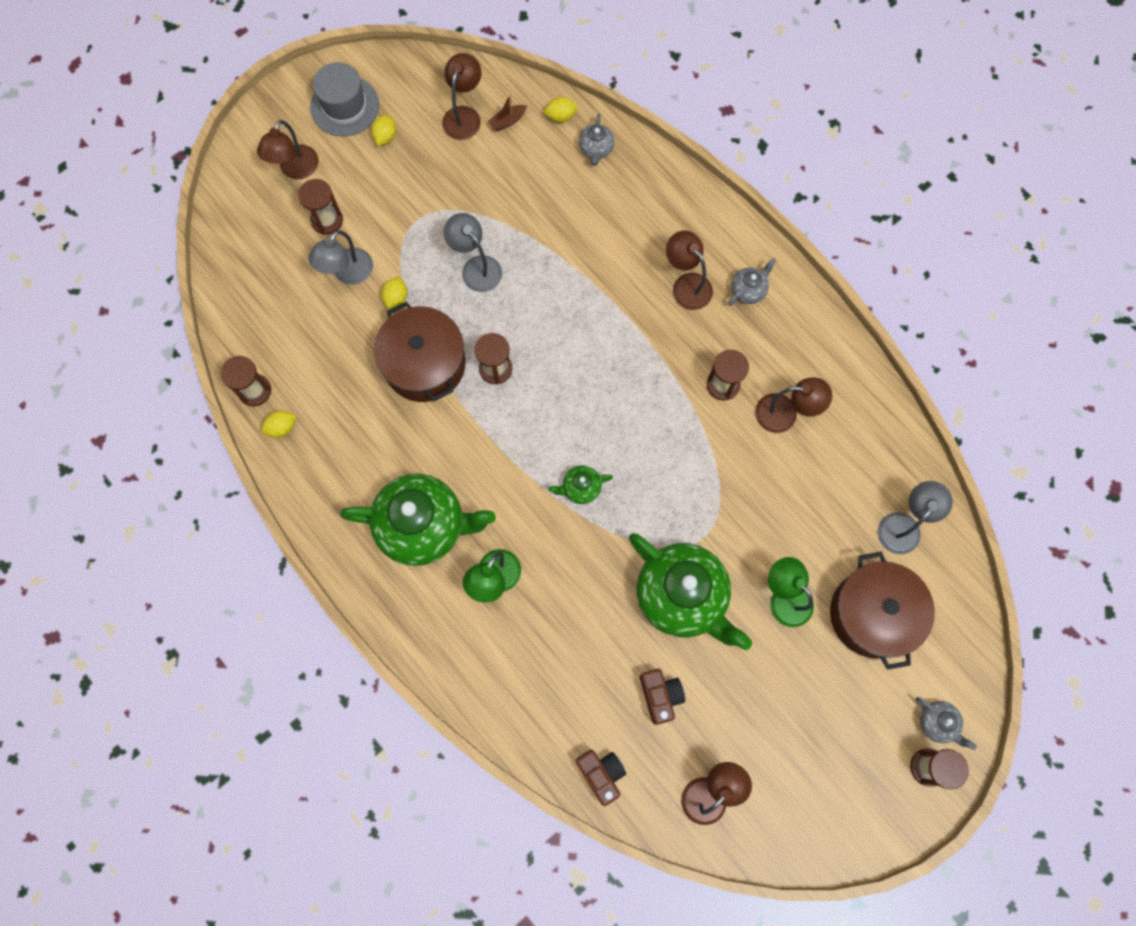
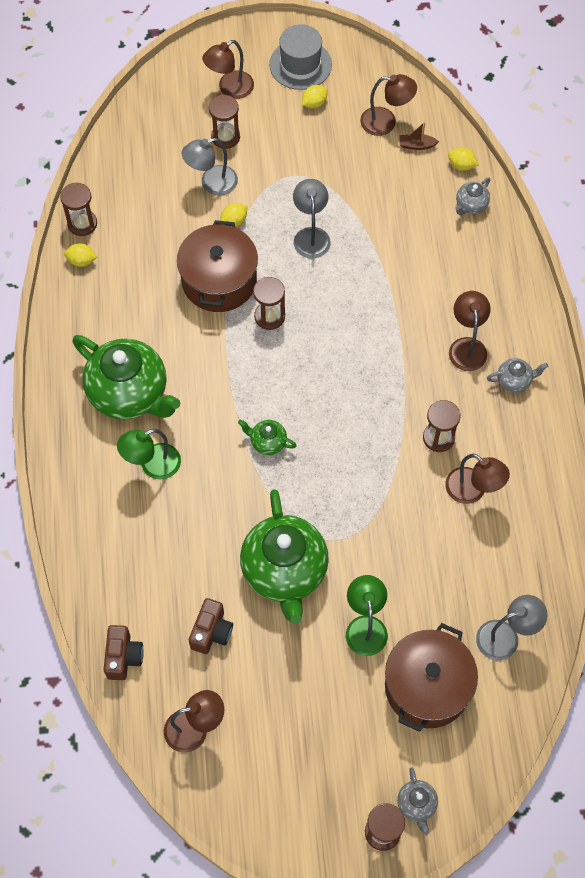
camera: 35 degrees right, 10 degrees down
(464, 115) = (386, 122): brown lamp -> brown lamp turned 45 degrees clockwise

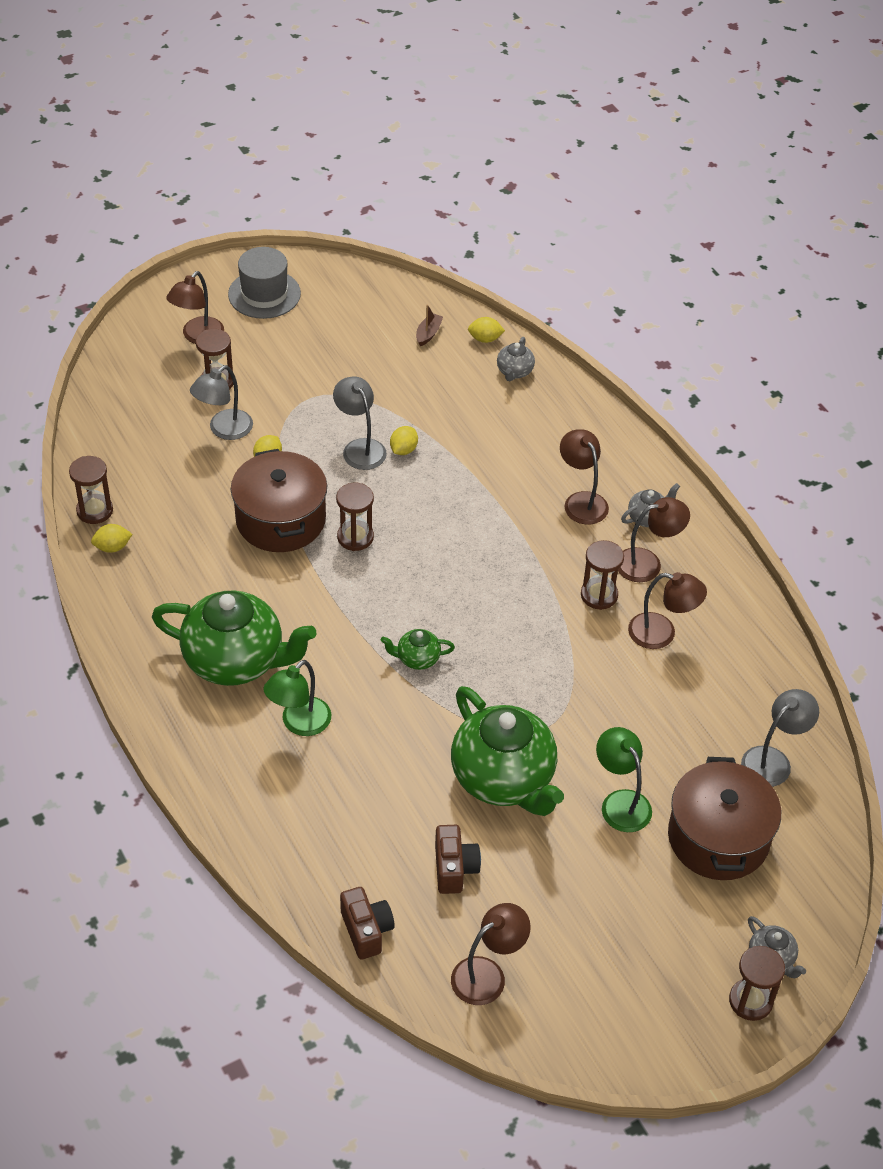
camera: 25 degrees left, 15 degrees down
(314, 103) = (298, 325): yellow lemon -> yellow lemon (403, 450)
(386, 122) = (384, 322): brown lamp -> brown lamp (647, 563)
(416, 145) = (428, 334): brown boat -> brown boat turned 135 degrees clockwise

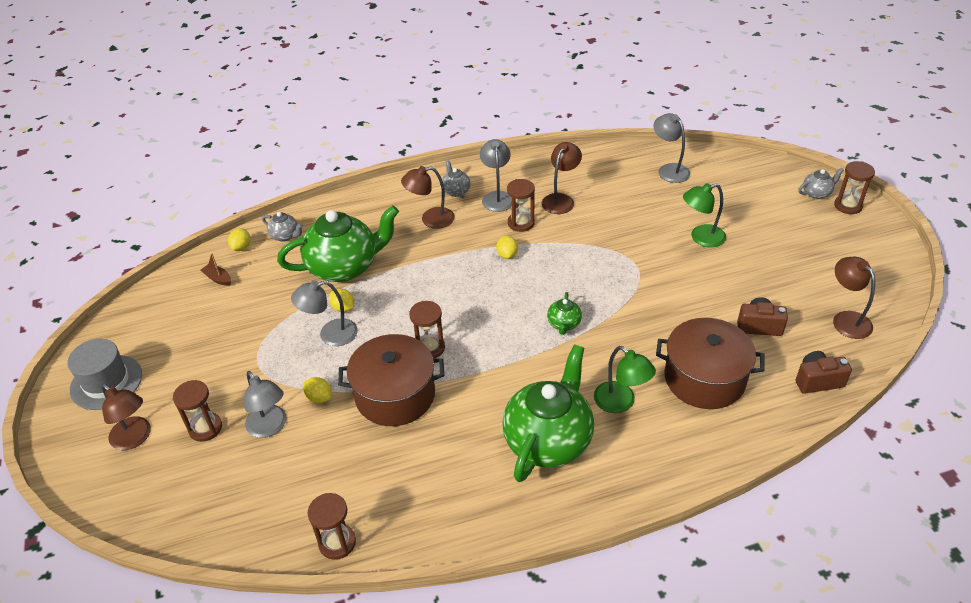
camera: 75 degrees left, 5 degrees down
(112, 547) = (391, 529): yellow lemon -> yellow lemon (507, 255)
(503, 779) = (680, 291): green teapot -> green teapot (344, 267)
(647, 563) = (497, 197): brown lamp -> grey lamp
(718, 837) = (728, 200): brown pot -> brown pot (704, 378)

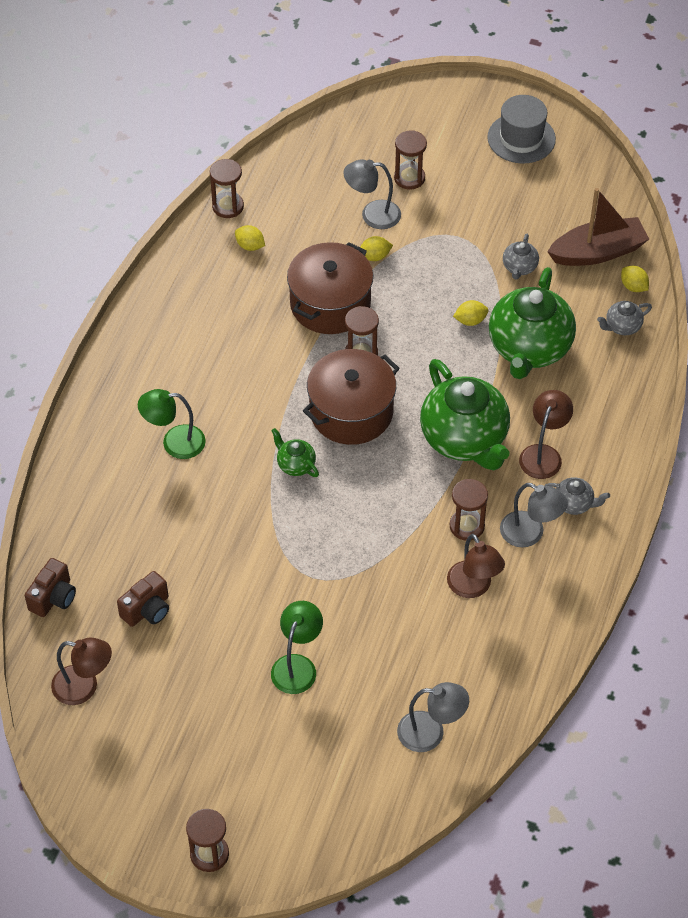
camera: 125 degrees right, 10 degrees up
(135, 438) = (438, 136): brown lamp -> none
(218, 279) = (598, 252): brown boat -> brown boat, size x2.35
(330, 334) = (443, 296): grey lamp -> none
(507, 255) = (428, 483): yellow lemon -> yellow lemon (250, 246)
(548, 441) = (188, 371): green teapot -> green teapot (464, 439)
(704, 378) = (138, 519): brown pot -> brown pot (351, 412)
(816, 193) = (256, 844): grey teapot -> grey teapot (519, 267)

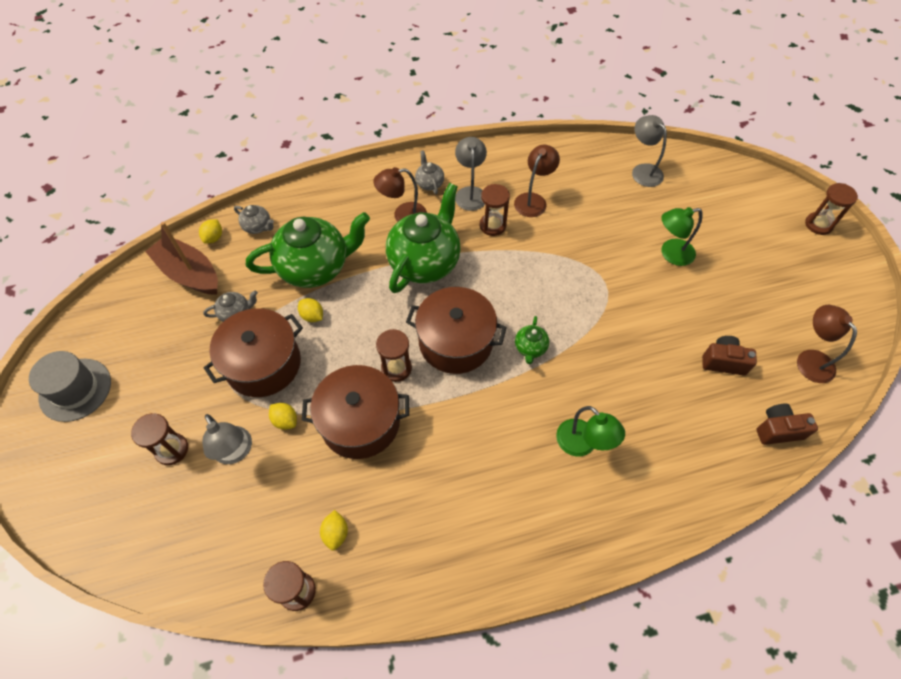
camera: 125 degrees left, 5 degrees up
(445, 265) = (263, 364): none -> brown pot

